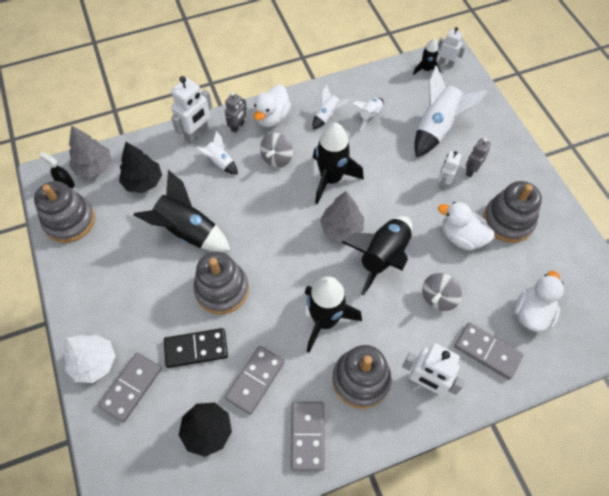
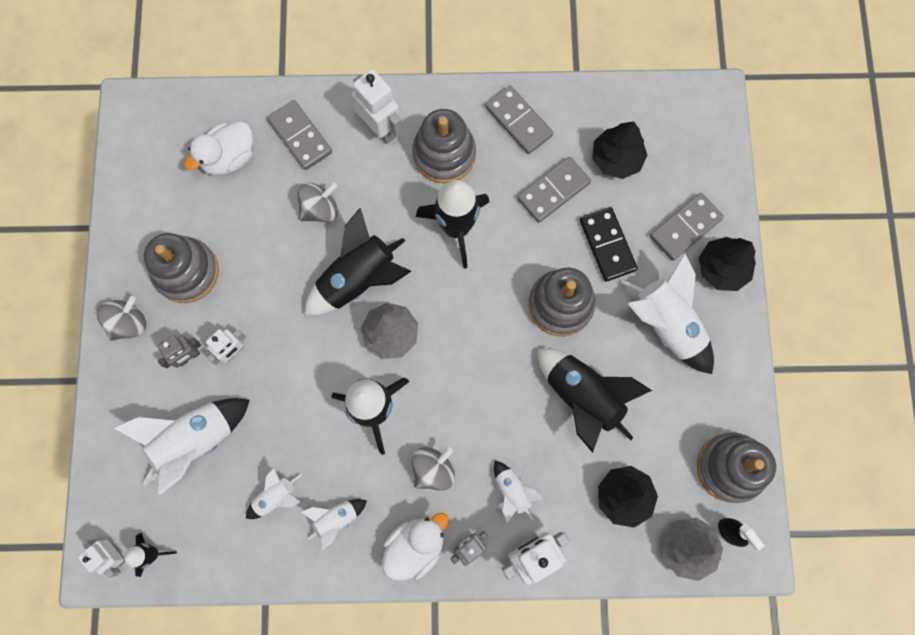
camera: 160 degrees left, 15 degrees up
(94, 362) = (722, 268): white tree -> black tree
(134, 302) = (666, 324): none -> white rocket
(196, 349) = (607, 245): black domino -> black domino turned 60 degrees clockwise
(307, 436) = (519, 121): grey domino -> grey domino turned 60 degrees counterclockwise
(461, 237) = (253, 271): white duck -> none
(523, 177) = (129, 323): none -> grey spinning top

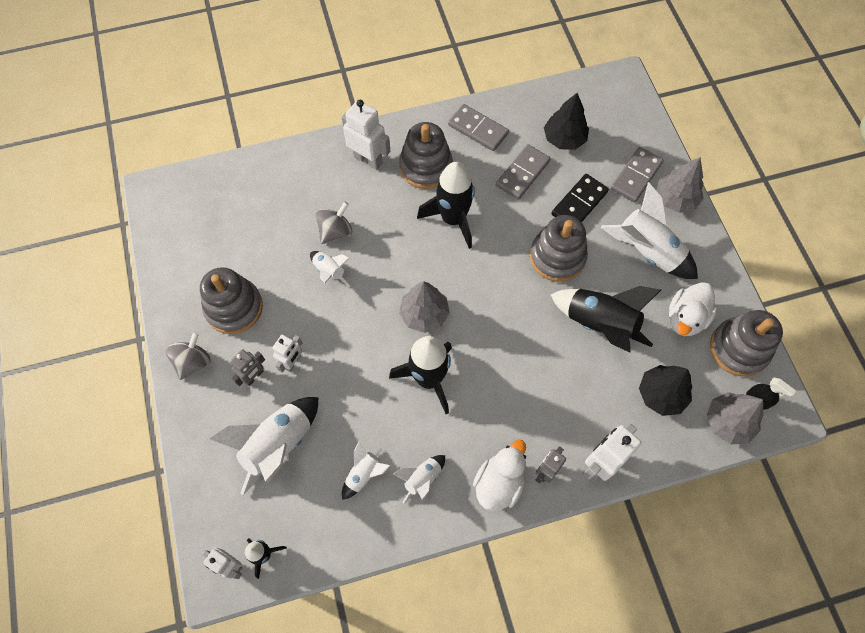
camera: 15 degrees left, 10 degrees down
(229, 158) = (247, 210): white duck -> white duck (685, 318)
(300, 136) = (303, 180): grey domino -> none
(359, 279) = (384, 278): black rocket -> none
(433, 469) = (494, 415): grey spinning top -> none
(512, 491) = (567, 415): white rocket -> white rocket (329, 272)
(607, 245) = (579, 203): black domino -> black domino turned 75 degrees clockwise
(722, 268) = (675, 199): black tree -> grey tree

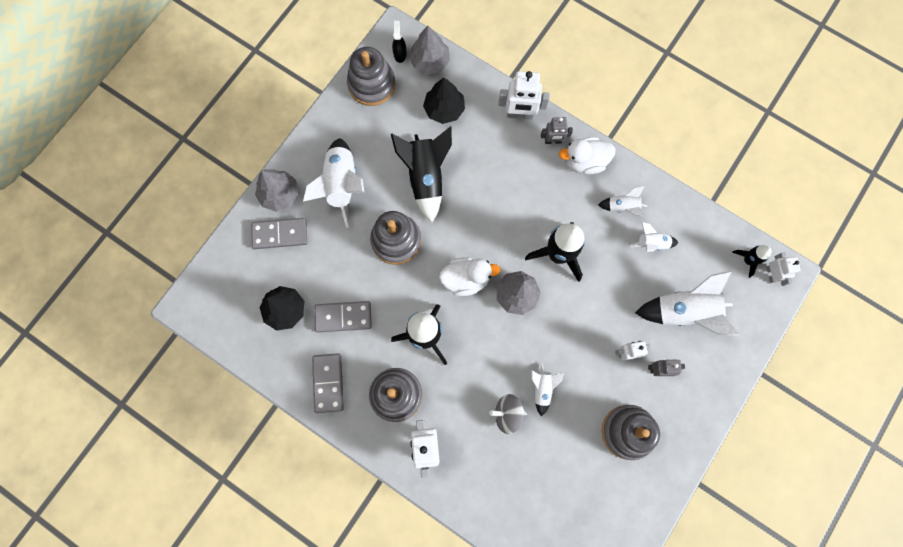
camera: 130 degrees left, 10 degrees up
(193, 362) = (687, 421): grey spinning top -> none
(579, 203) = (337, 257): black domino -> none
(685, 318) = (375, 128): white duck -> white duck (466, 279)

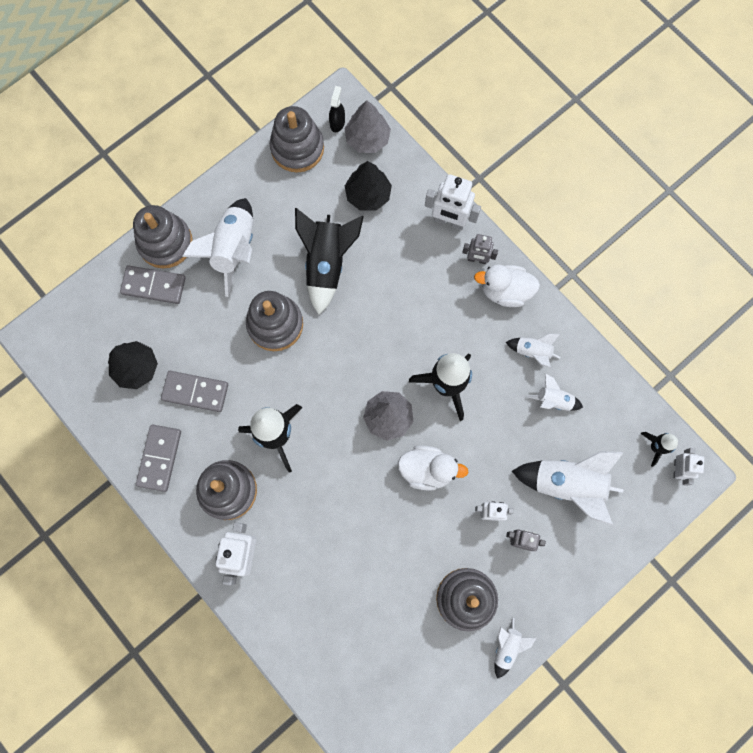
camera: 15 degrees right, 0 degrees up
(279, 194) = (165, 243): grey tree -> grey stacking toy
(466, 279) = (338, 386): white duck -> white duck (427, 470)
(508, 414) = (341, 543): grey spinning top -> none
(542, 389) = (387, 526): white rocket -> white rocket (506, 647)

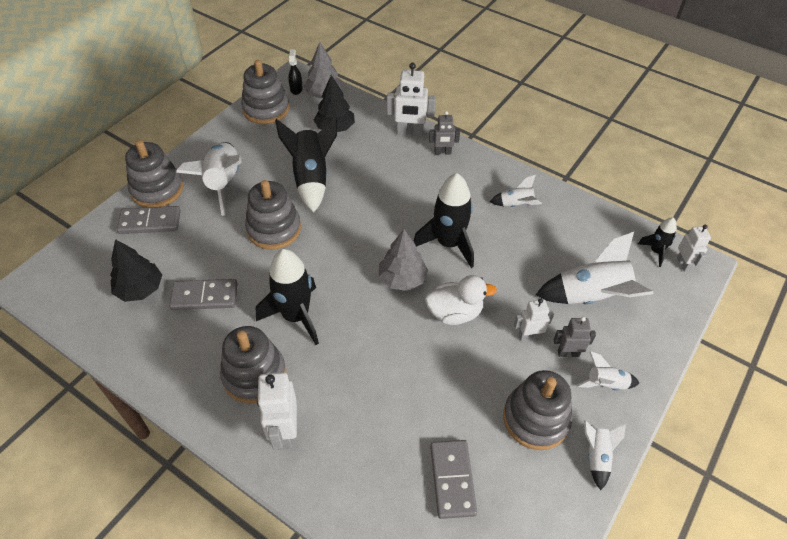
camera: 15 degrees left, 25 degrees down
(159, 458) = (175, 361): grey domino -> grey domino (452, 480)
(505, 291) = (475, 168): white duck -> none
(553, 400) = (549, 235): white rocket -> white rocket (606, 384)

